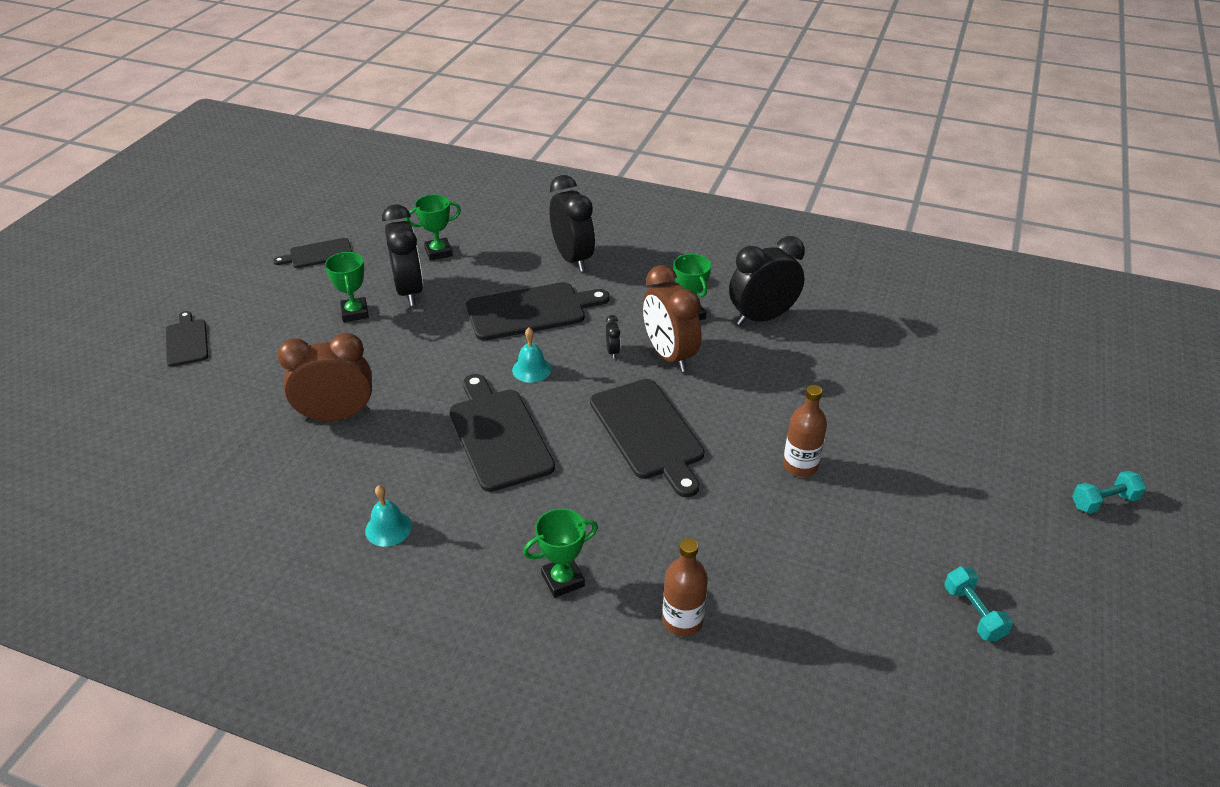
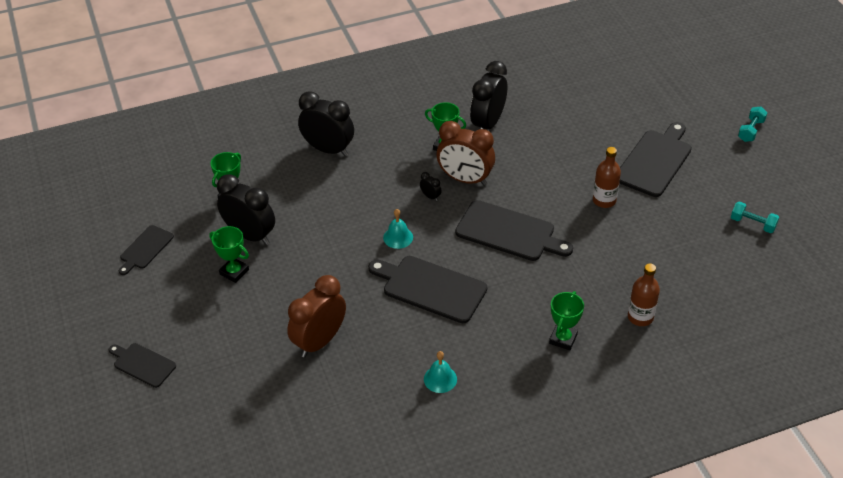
camera: 40 degrees left, 5 degrees up
(531, 311) = (348, 201): black cutting board -> black cutting board (655, 161)

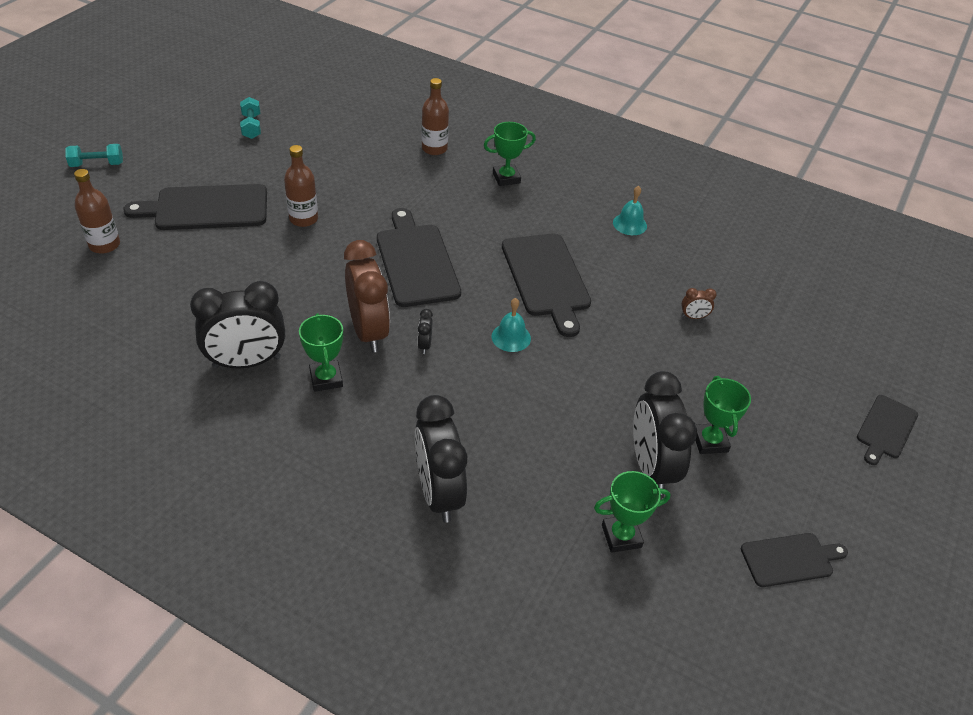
camera: 135 degrees left, 0 degrees up
(143, 364) = (886, 428): black cutting board -> black cutting board turned 45 degrees clockwise
(319, 341) = (693, 317): brown clock -> brown clock, size x0.41
(648, 107) = (104, 245): none -> brown bottle

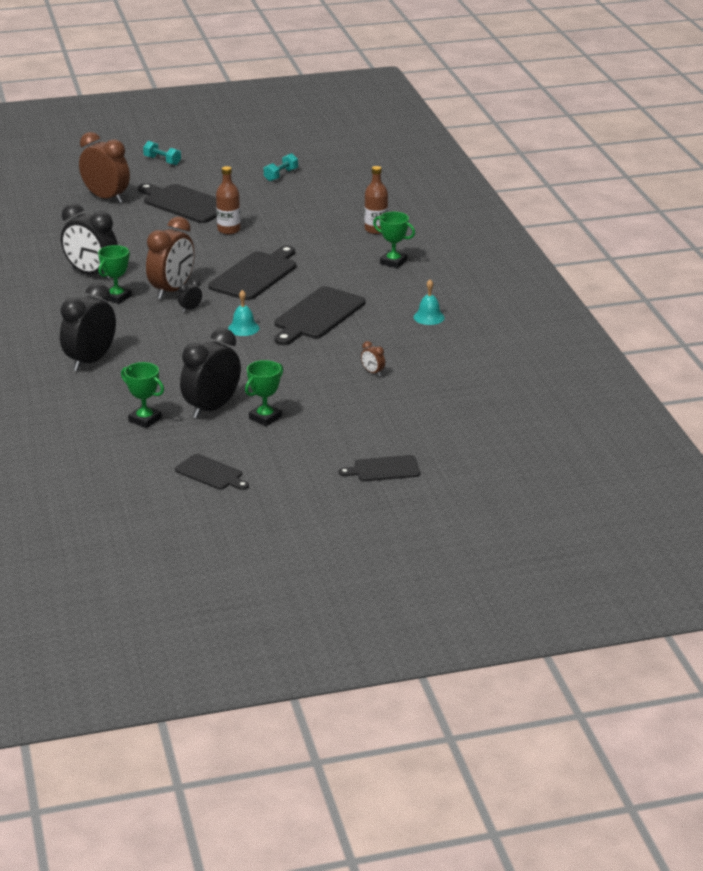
camera: 50 degrees right, 15 degrees down
(104, 245) = (106, 198): brown bottle -> brown clock

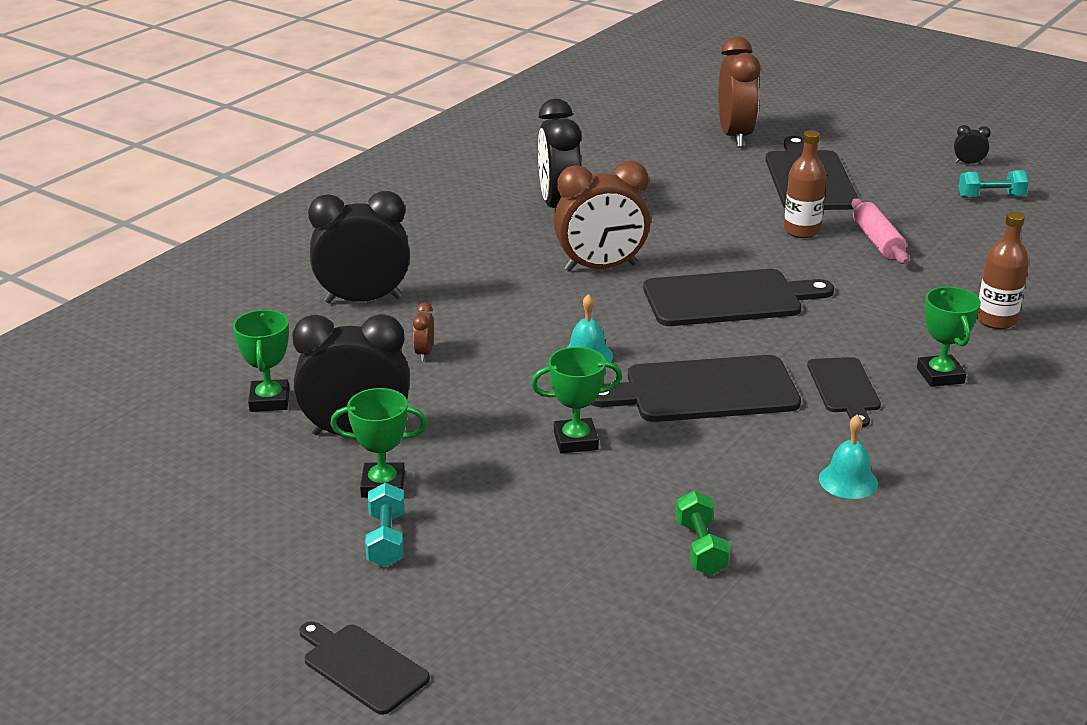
camera: 50 degrees right, 0 degrees up
(117, 297) = (530, 245): green trophy -> green trophy (575, 441)
(162, 161) = (874, 123): turquoise dumbbell -> turquoise dumbbell (386, 540)
(190, 309) = (577, 299): black clock -> black clock (968, 163)
(211, 473) = (188, 516): black cutting board -> black cutting board (844, 388)
(270, 219) = (877, 241): none -> pink rolling pin
(372, 372) = (623, 512): brown clock -> brown clock (424, 353)
(421, 367) = (701, 548): none -> green dumbbell

